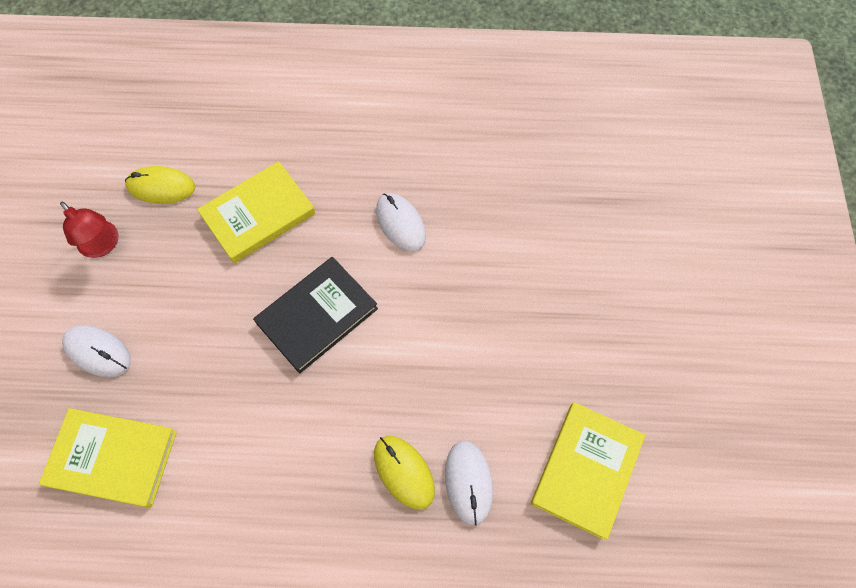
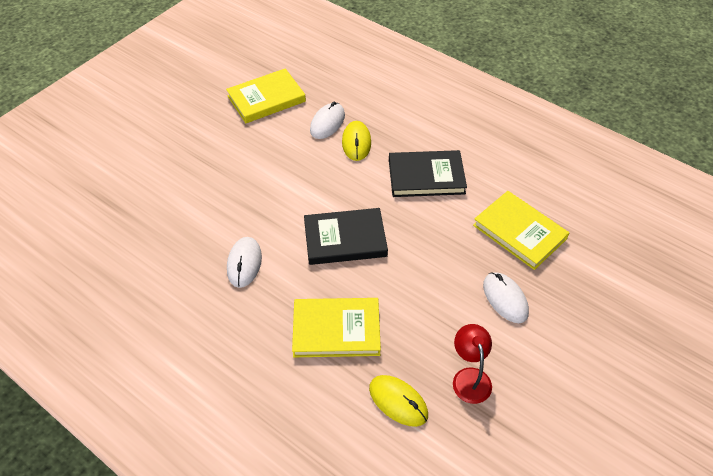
camera: 145 degrees left, 15 degrees down
(275, 473) = (426, 176): none -> black book

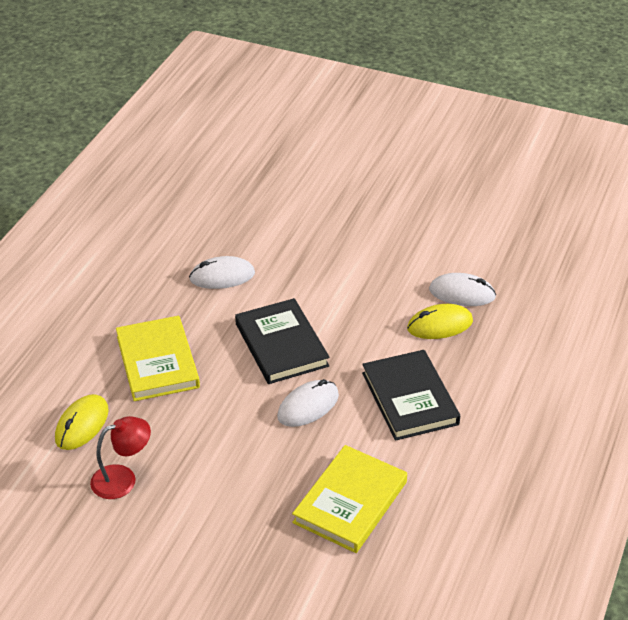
camera: 75 degrees right, 10 degrees down
(266, 99) = (477, 234): yellow book -> none
(505, 299) = (238, 498): white mouse -> white mouse (308, 406)

